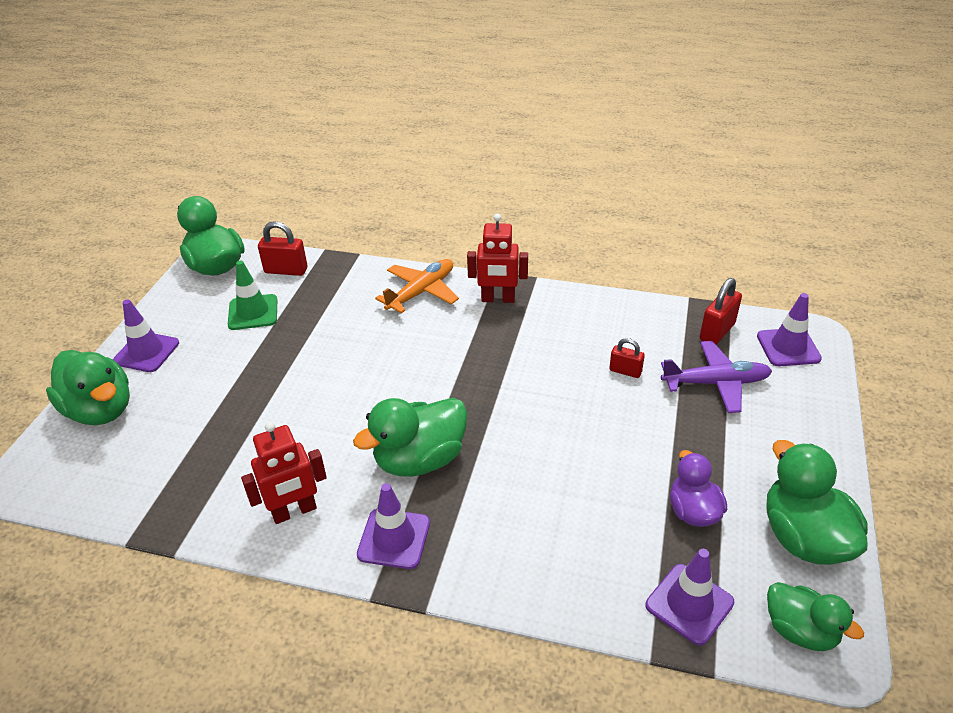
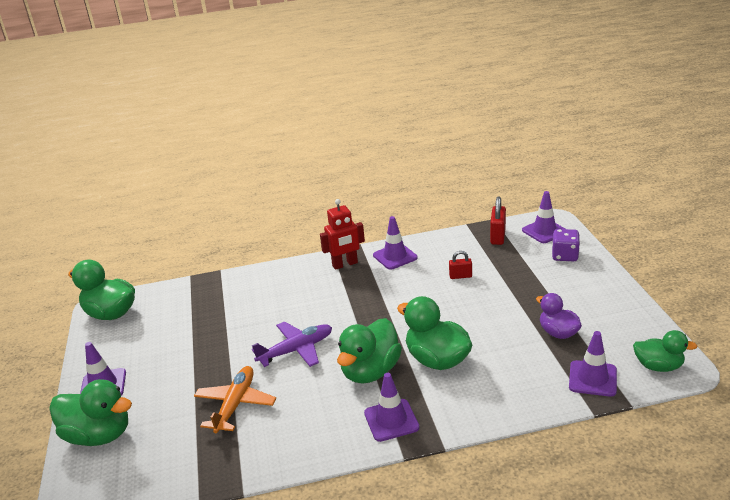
camera: 25 degrees left, 10 degrees down
(253, 312) = (169, 332): green traffic cone -> none
(286, 270) = (171, 298): red padlock -> none
(294, 512) = (309, 434): red robot -> none
(421, 292) = (287, 277): orange plane -> orange plane (235, 404)
(564, 311) = (395, 256): none -> purple traffic cone
(716, 383) = (518, 264): purple plane -> purple plane (296, 350)
(789, 396) = (564, 256): none -> purple dice
(804, 537) = (626, 322): green duck -> green duck (437, 360)

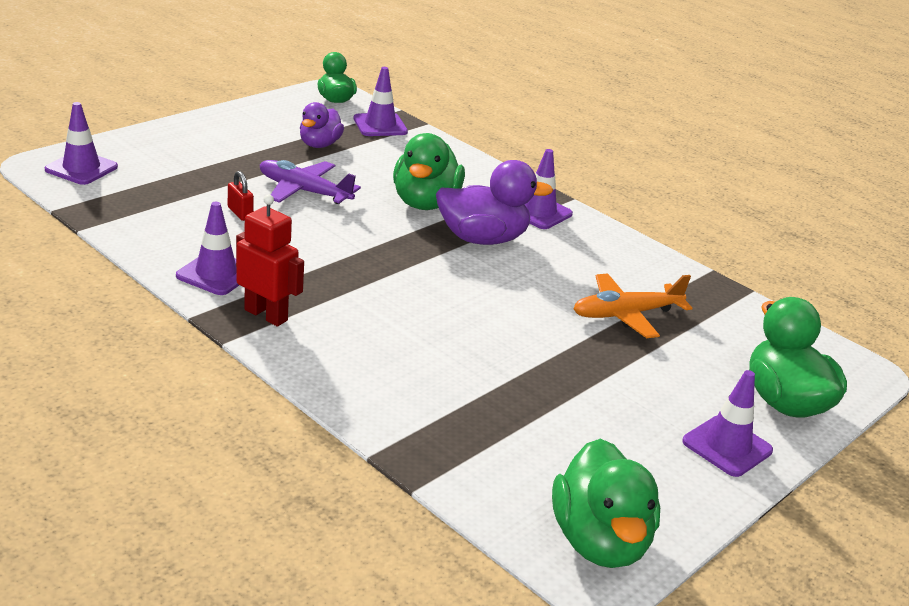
camera: 130 degrees left, 0 degrees up
(296, 350) = (496, 300): purple plane -> purple plane (304, 191)
(370, 371) = (482, 239): green duck -> purple duck
(497, 237) = (113, 200): red padlock -> none
(564, 256) = (146, 151): purple dice -> none

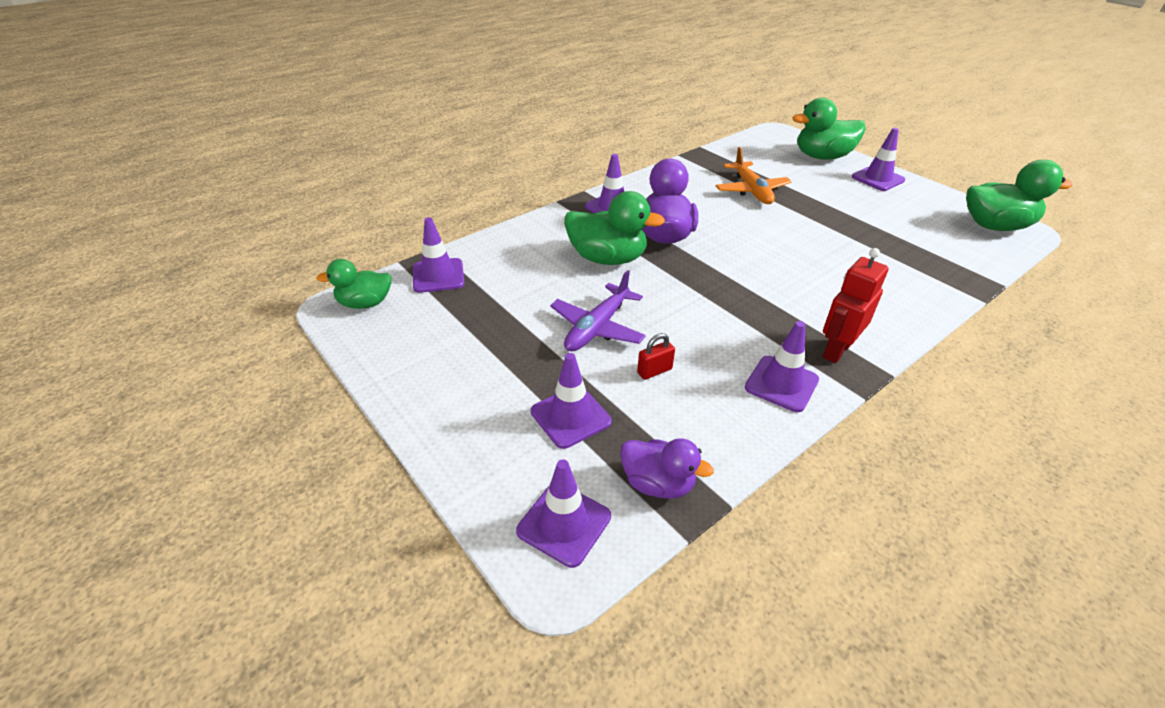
camera: 80 degrees left, 10 degrees up
(187, 175) = (570, 416): none -> purple traffic cone
(319, 144) = (486, 316): purple duck -> purple duck (658, 484)

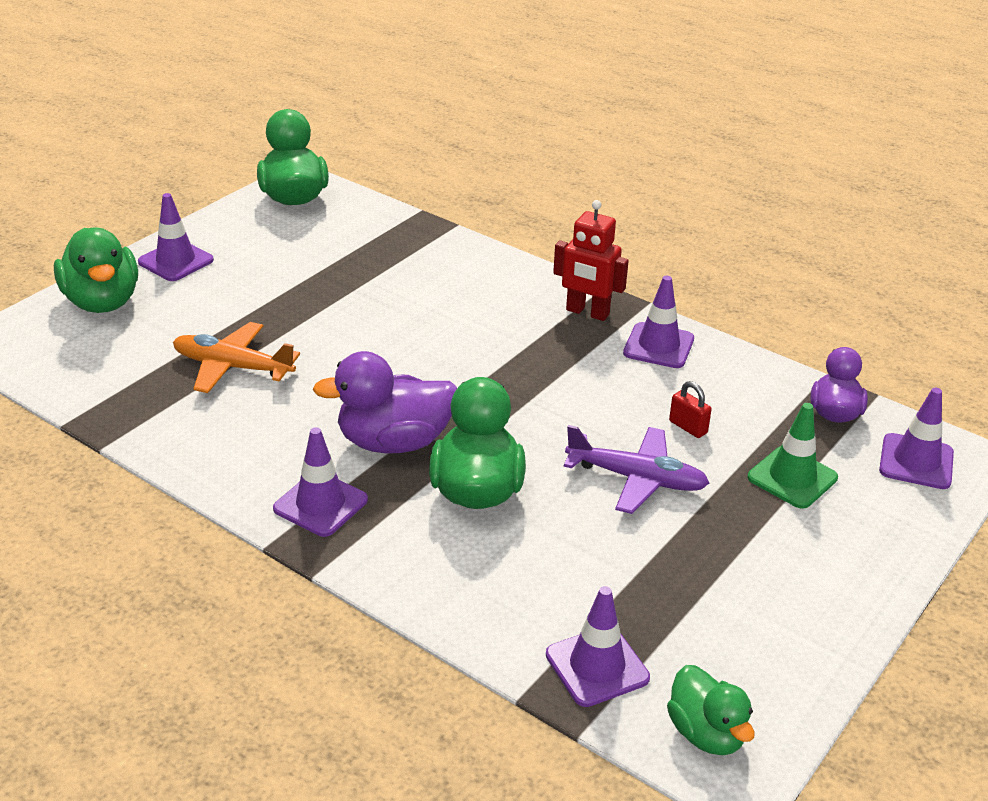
camera: 105 degrees left, 5 degrees down
(570, 416) = (792, 478): purple traffic cone -> green traffic cone
(751, 190) = (233, 367): orange plane -> orange plane turned 135 degrees counterclockwise

